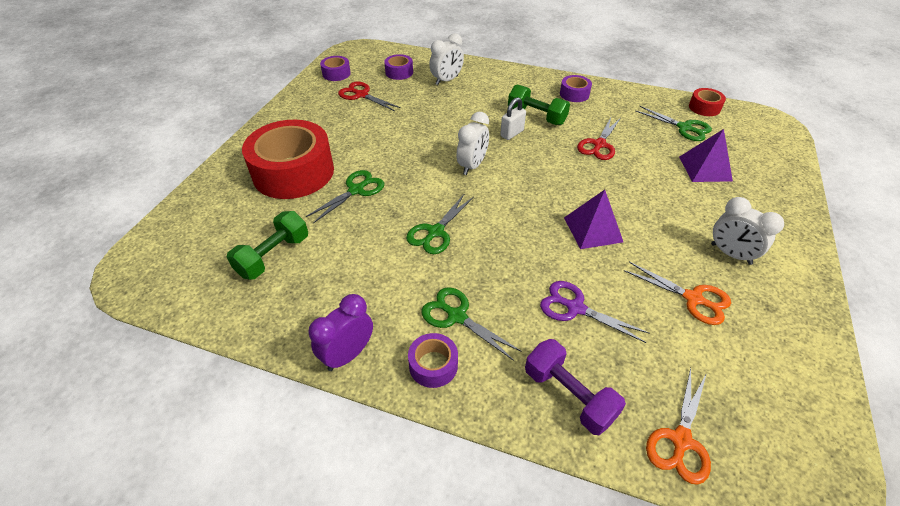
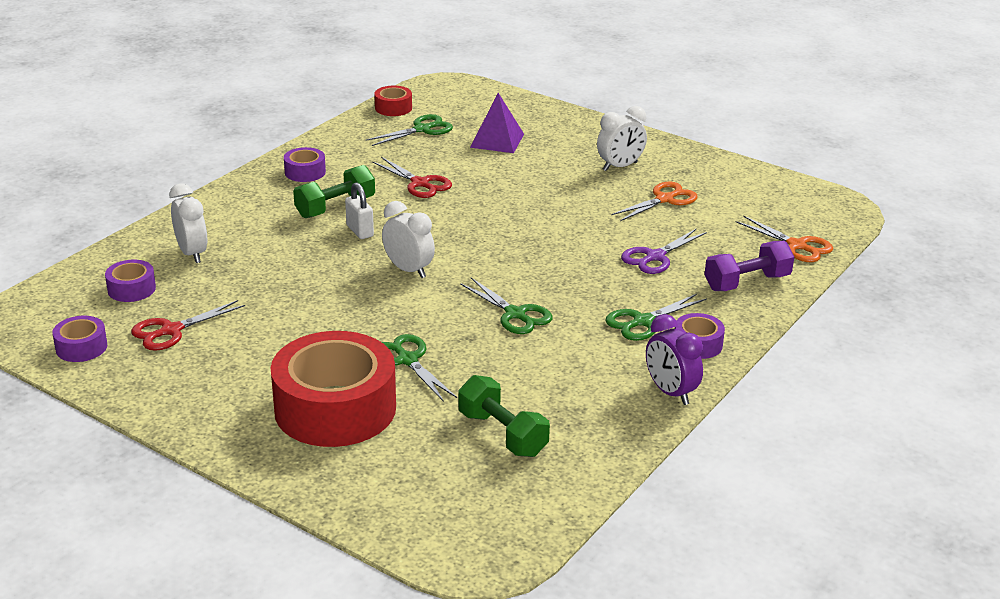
camera: 75 degrees left, 15 degrees down
(593, 229) = (556, 222): purple pyramid -> none

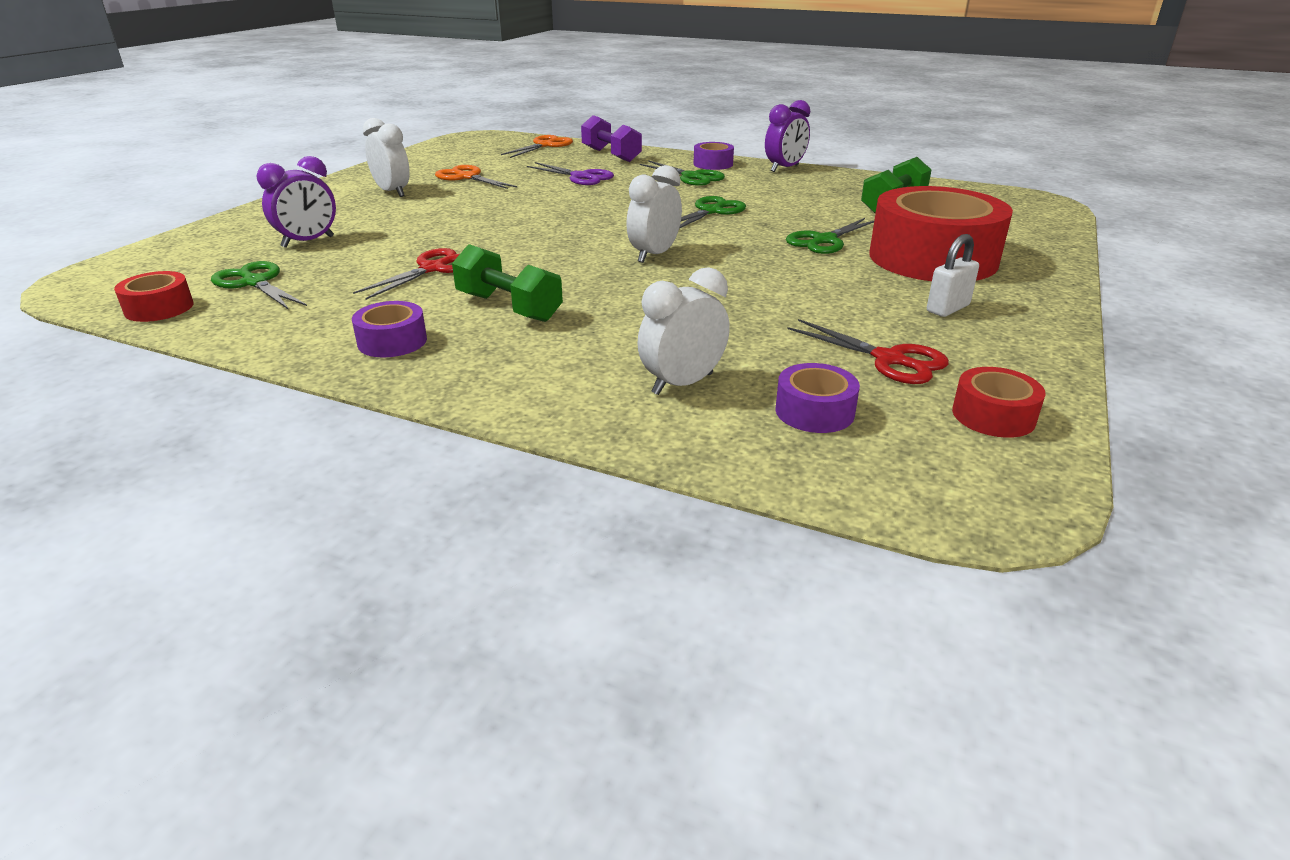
camera: 100 degrees left, 0 degrees up
(81, 347) = (993, 415): purple tape -> red tape
(360, 231) = (571, 286): white padlock -> white padlock (947, 308)
(497, 140) = (308, 242): purple pyramid -> purple clock

